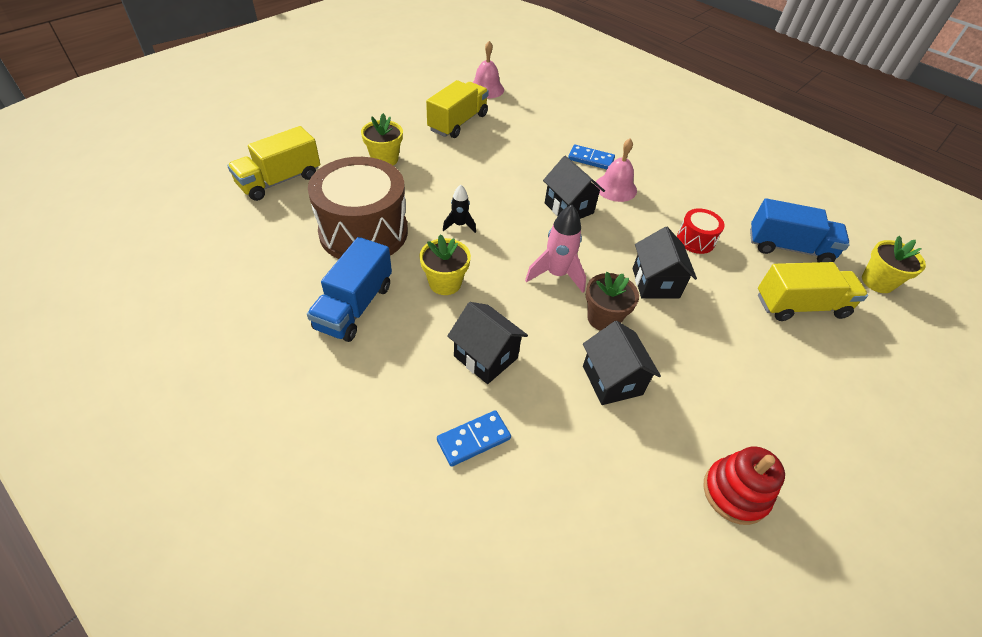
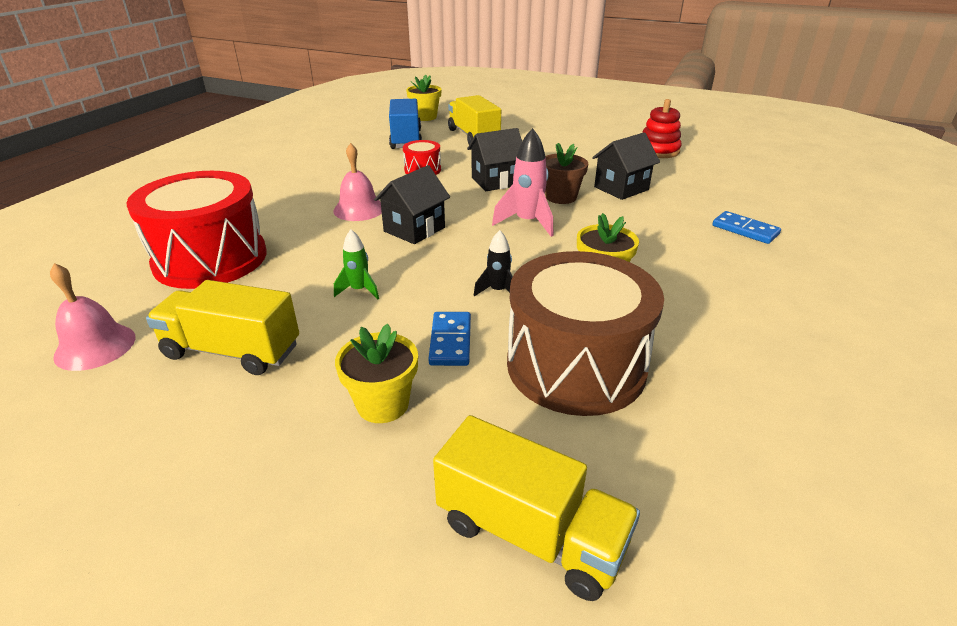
camera: 105 degrees left, 15 degrees down
(354, 306) = (700, 329): blue truck -> none
(485, 357) = (665, 239): black house -> none
(493, 169) = (359, 290): none -> green rocket
(561, 121) = (210, 259): none -> red drum
(591, 159) = (305, 228): blue domino -> blue domino (450, 341)

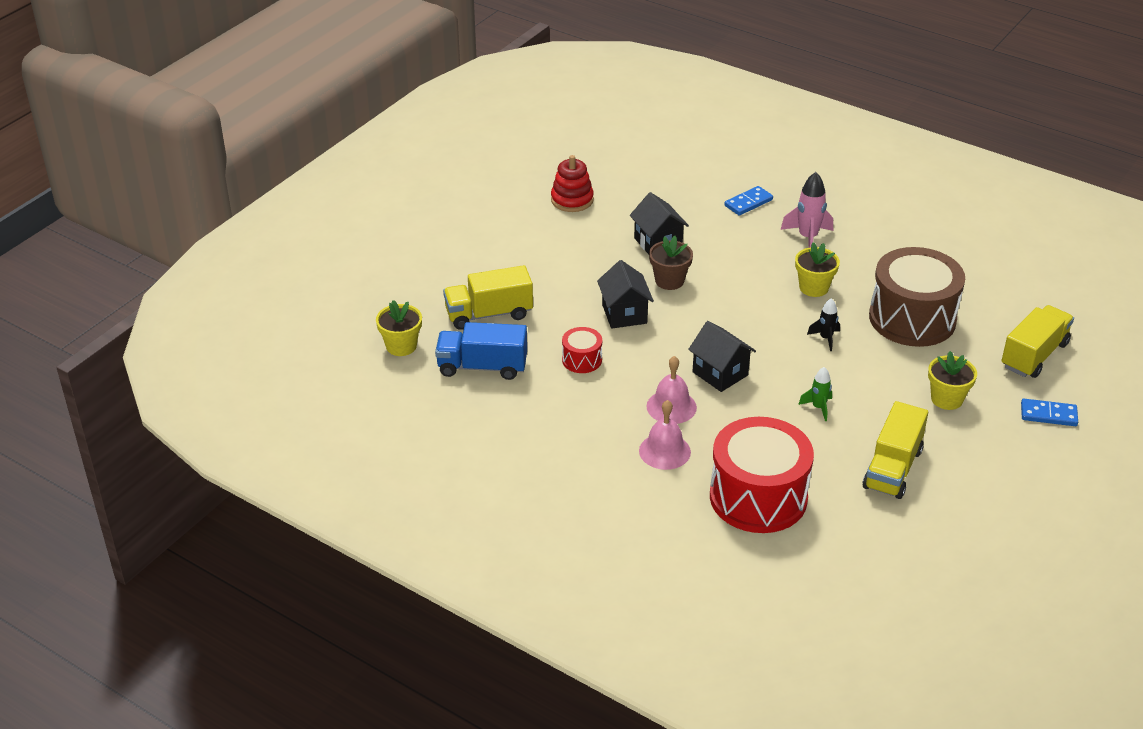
camera: 80 degrees left, 5 degrees up
(95, 346) = (884, 541): pink bell -> pink bell (664, 451)
(450, 341) = (885, 367): blue domino -> blue domino (1048, 414)
(527, 223) = (717, 308): pink rocket -> pink rocket (807, 238)

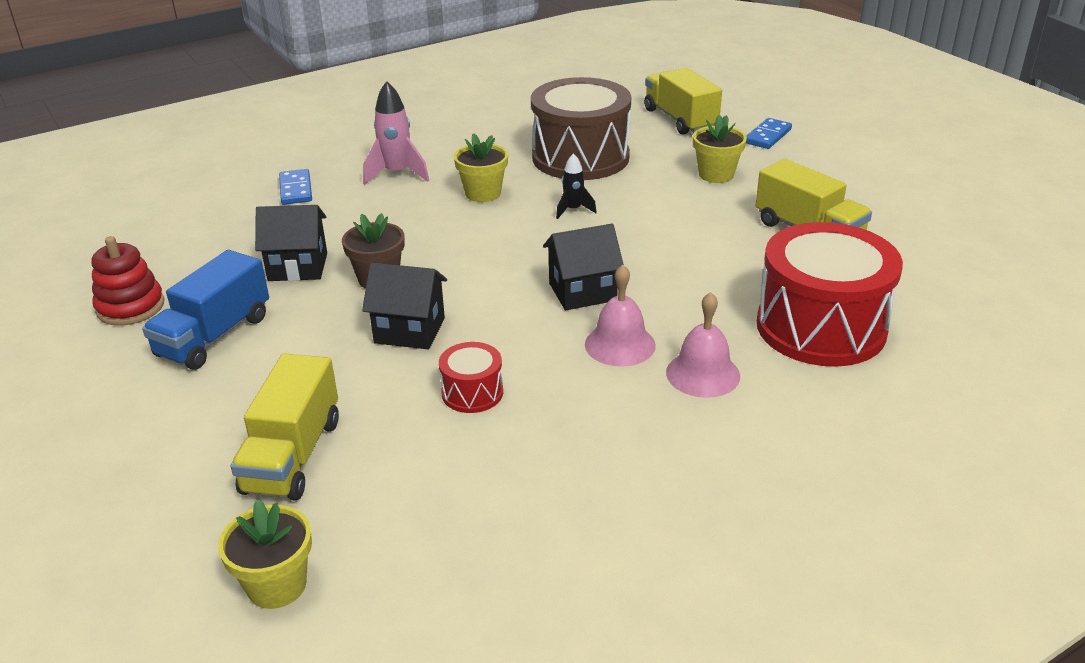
camera: 65 degrees left, 5 degrees down
(482, 367) = (409, 498): blue truck -> blue truck (214, 336)
(818, 407) = (685, 246): green rocket -> none

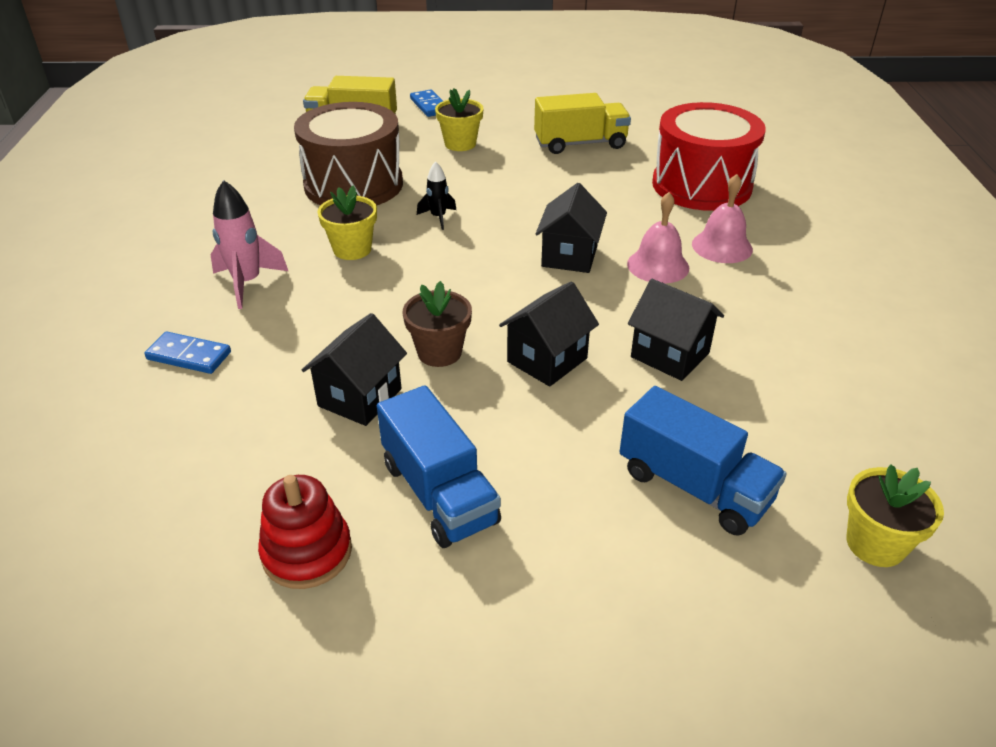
camera: 60 degrees left, 5 degrees up
(293, 455) = (694, 486): yellow truck -> blue truck
(472, 393) = (670, 355): red drum -> black house

